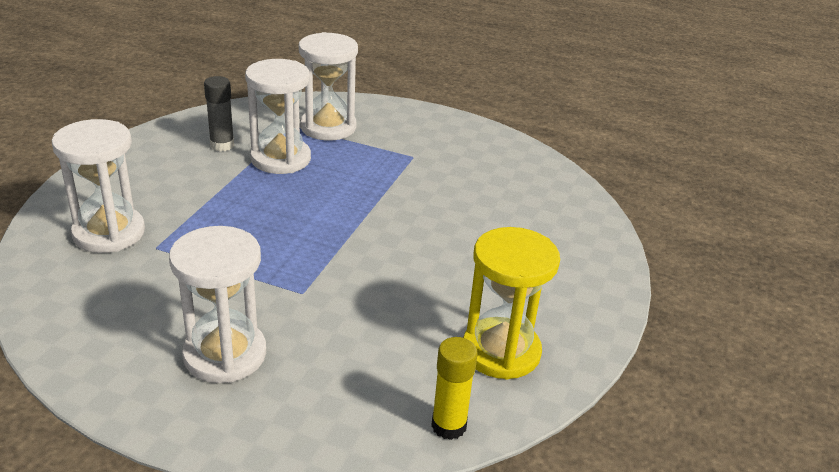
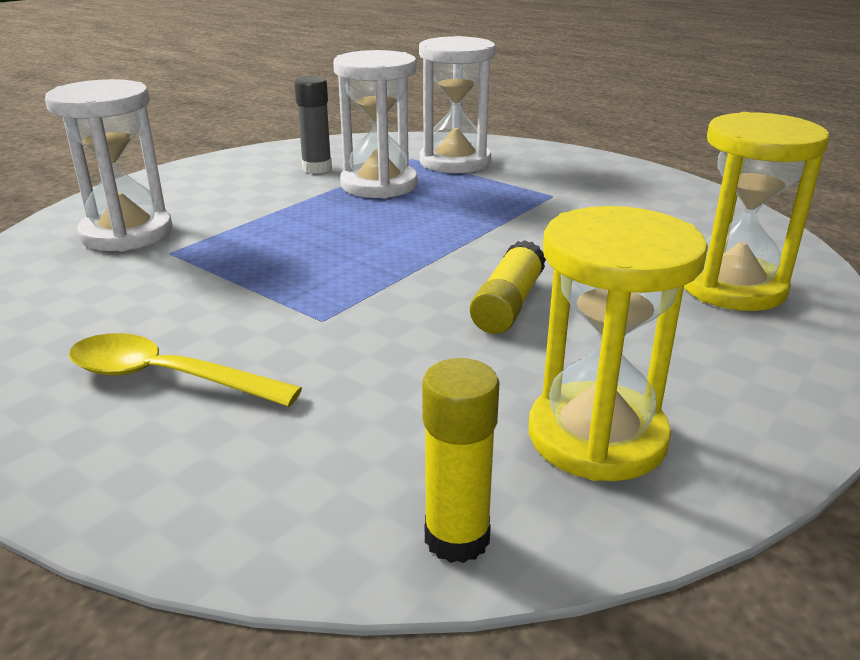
camera: 20 degrees right, 5 degrees down
(225, 354) = (167, 378): white hourglass -> yellow spoon
(418, 262) = (508, 304): none -> yellow glue stick
(550, 229) = (733, 287): none -> yellow hourglass

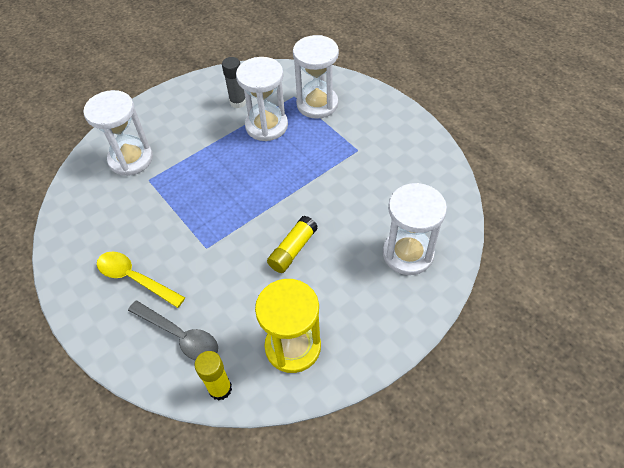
camera: 15 degrees right, 25 degrees up
(309, 454) = (180, 335): none -> grey spoon
(733, 287) = (408, 253): yellow hourglass -> white hourglass

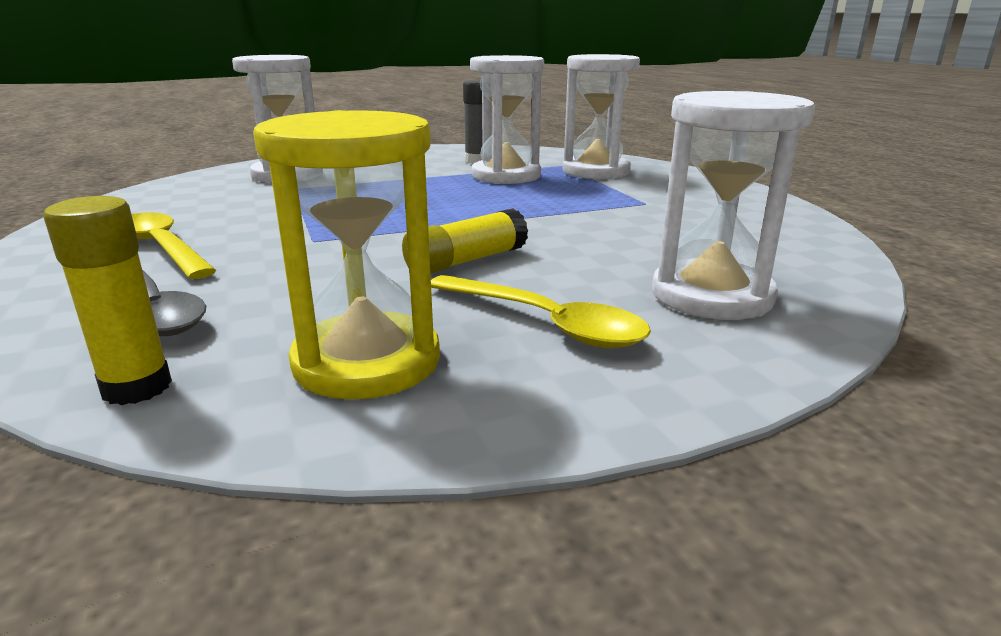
camera: 15 degrees right, 30 degrees down
(348, 297) = (545, 323): none -> yellow spoon

